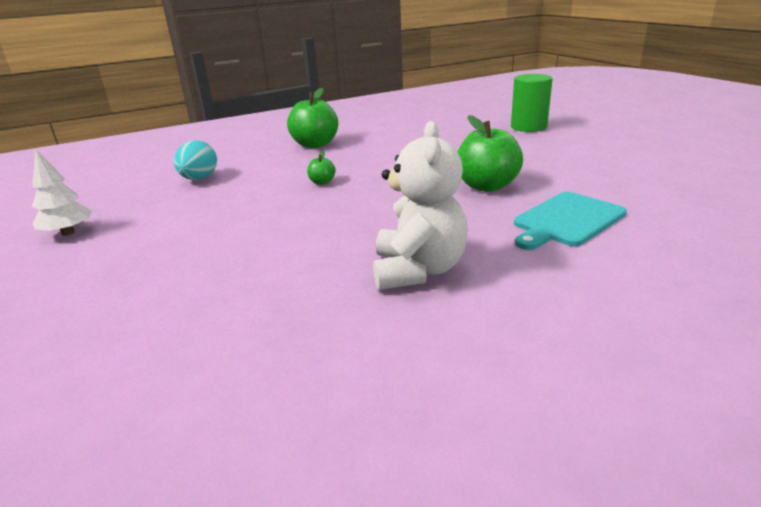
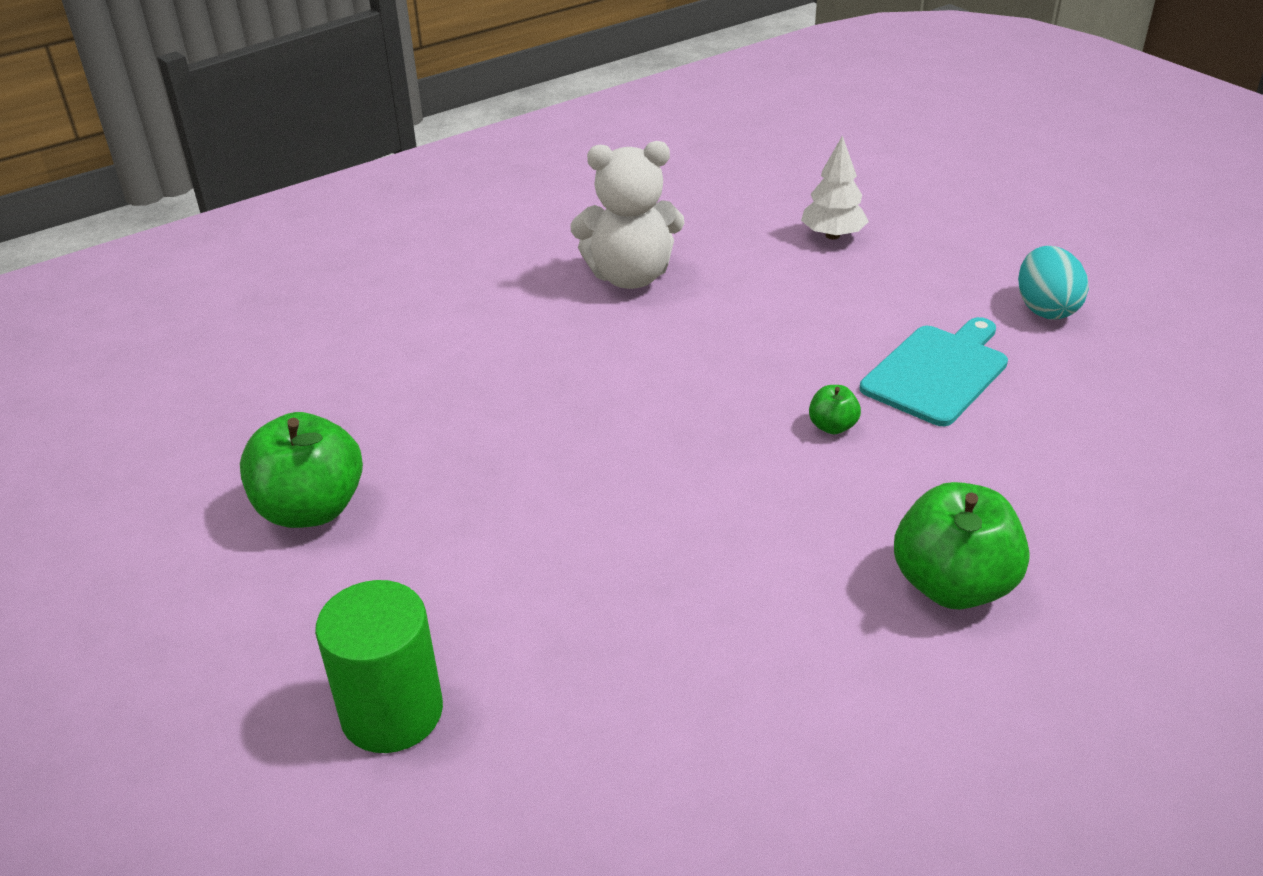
camera: 170 degrees right, 10 degrees up
(68, 232) = (1114, 300): white tree -> white tree (832, 235)
(199, 179) = (1080, 428): turquoise egg -> turquoise egg (1045, 309)
(418, 270) = (630, 277): white teddy bear -> white teddy bear turned 90 degrees counterclockwise
(486, 186) = (542, 426): green apple -> green apple (311, 509)
(566, 220) = (447, 355): turquoise cutting board -> turquoise cutting board (938, 372)

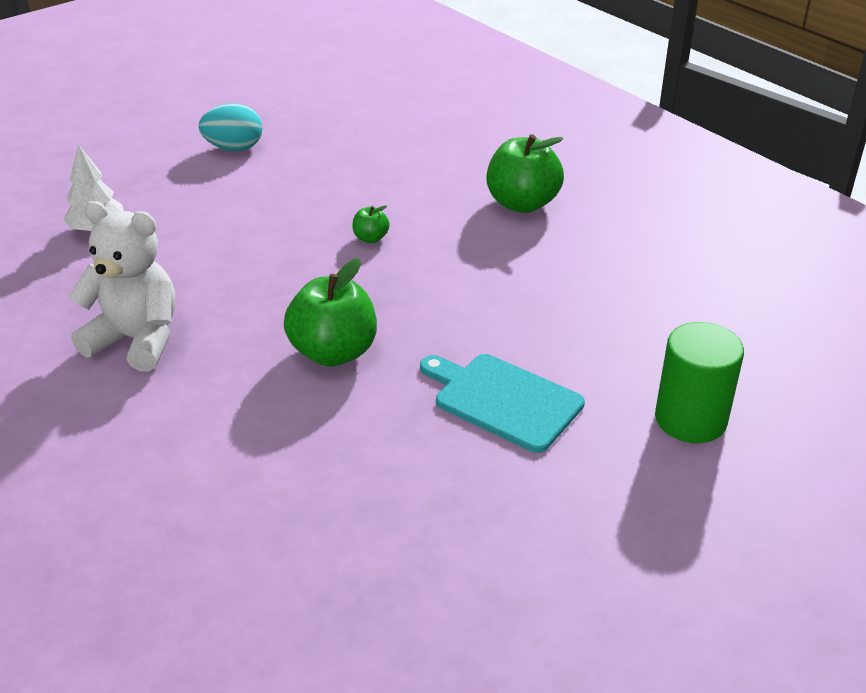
camera: 95 degrees left, 0 degrees up
(311, 509) = (490, 505): green apple -> green apple (333, 352)
(630, 277) = (136, 340): white teddy bear -> white teddy bear turned 60 degrees counterclockwise
(938, 372) = (308, 194): turquoise cutting board -> turquoise cutting board (503, 400)

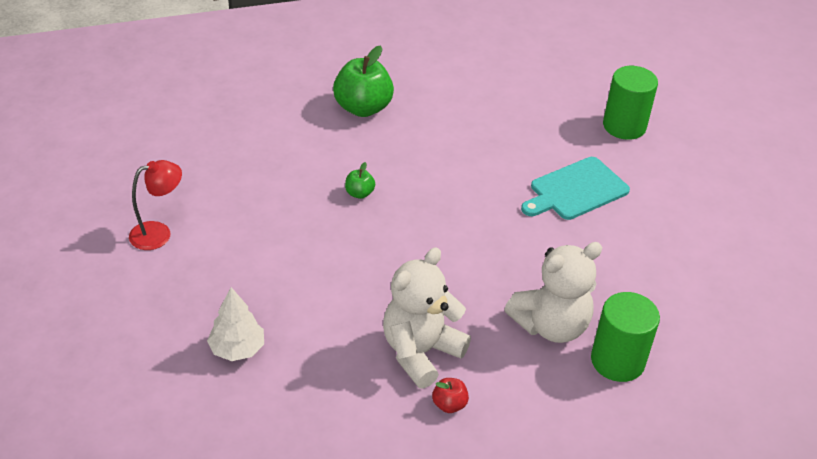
camera: 70 degrees left, 5 degrees up
(63, 379) = (449, 404): none -> red apple
(184, 505) = (617, 361): none -> green cylinder
(223, 431) = (551, 326): none -> white teddy bear
(234, 148) = (159, 233): turquoise egg -> red lamp
(333, 352) = (490, 250): green apple -> none

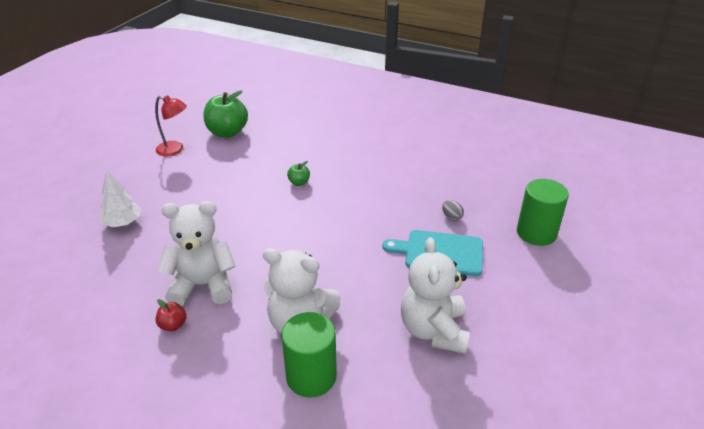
camera: 45 degrees right, 5 degrees down
(363, 108) = (367, 141): green apple -> green apple (227, 132)
(543, 149) = (451, 217): none -> grey egg
(654, 261) = (434, 330): none -> white teddy bear

